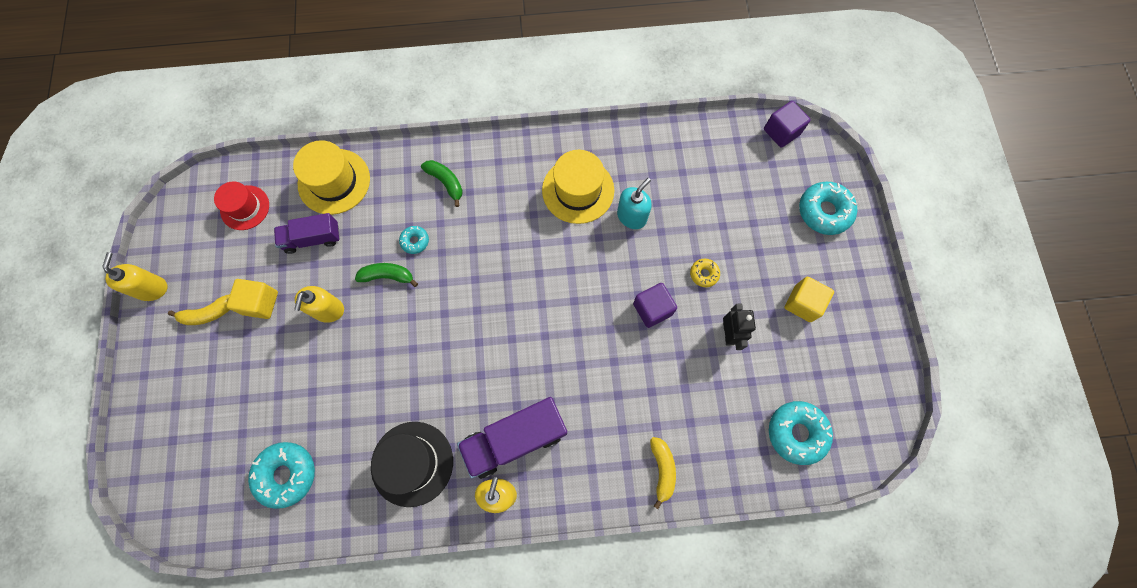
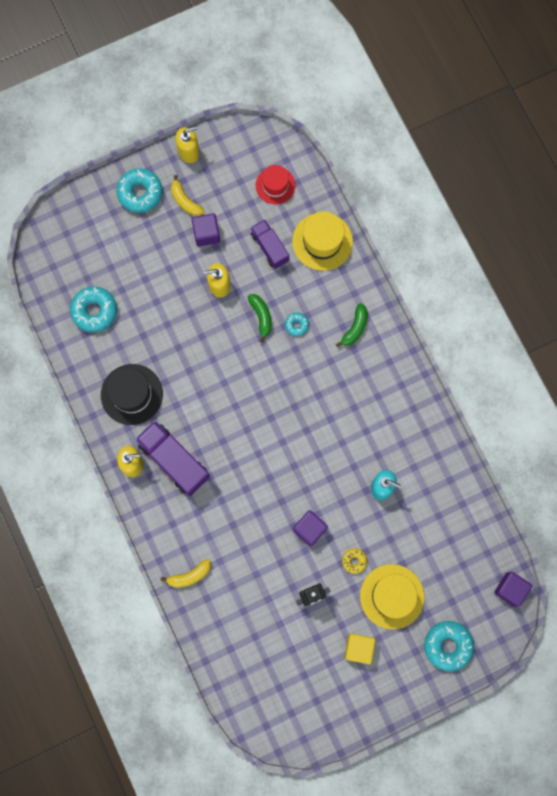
camera: 70 degrees right, 5 degrees up
(260, 303) = (206, 234): yellow cube -> purple cube
(578, 190) = (388, 435): yellow hat -> yellow hat (392, 596)
(796, 433) = (252, 670): turquoise donut -> turquoise donut (140, 193)

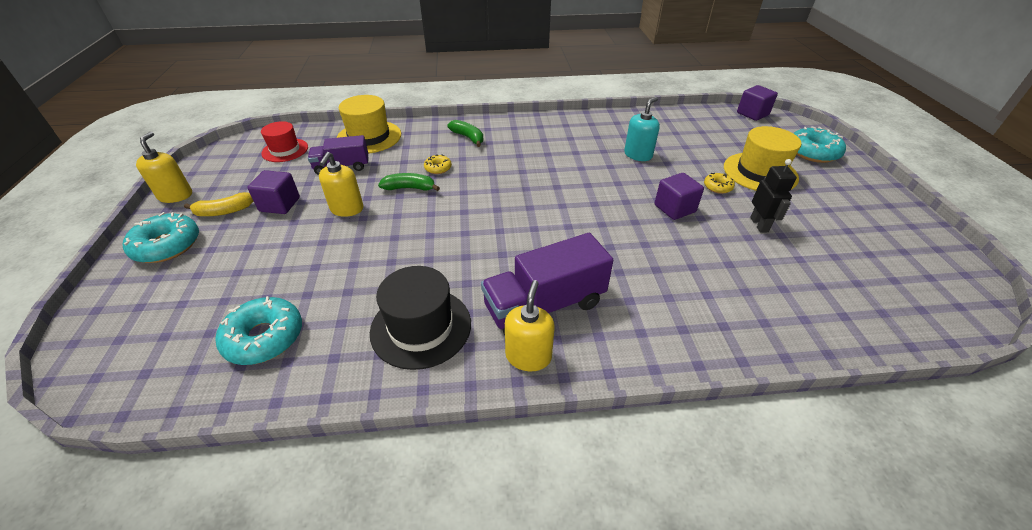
camera: 70 degrees left, 35 degrees down
(189, 576) = (727, 333): yellow banana -> none
(296, 325) = (438, 168): turquoise donut -> yellow donut
(359, 648) = (824, 205): yellow cube -> none

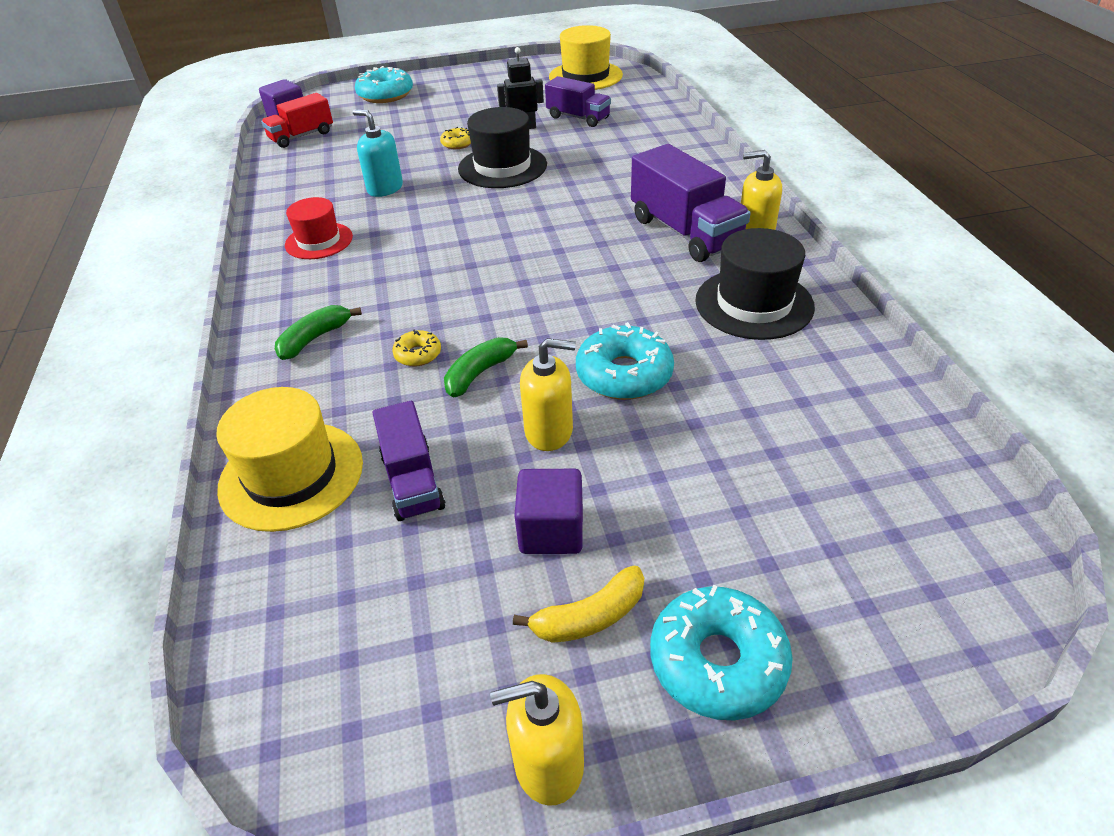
camera: 95 degrees left, 0 degrees up
(224, 211) = (589, 617): yellow banana -> yellow banana turned 90 degrees clockwise
(264, 337) = (836, 424): turquoise donut -> turquoise donut (624, 374)
(285, 150) = (335, 613): red hat -> red hat (319, 241)
(410, 188) = (480, 373): green banana -> green banana turned 45 degrees clockwise
(674, 208) = (502, 167): purple cube -> black hat
(721, 121) = (301, 136): none -> red truck
(760, 172) = (427, 122): yellow hat -> yellow hat (585, 76)
(793, 263) = (578, 117): none -> purple truck

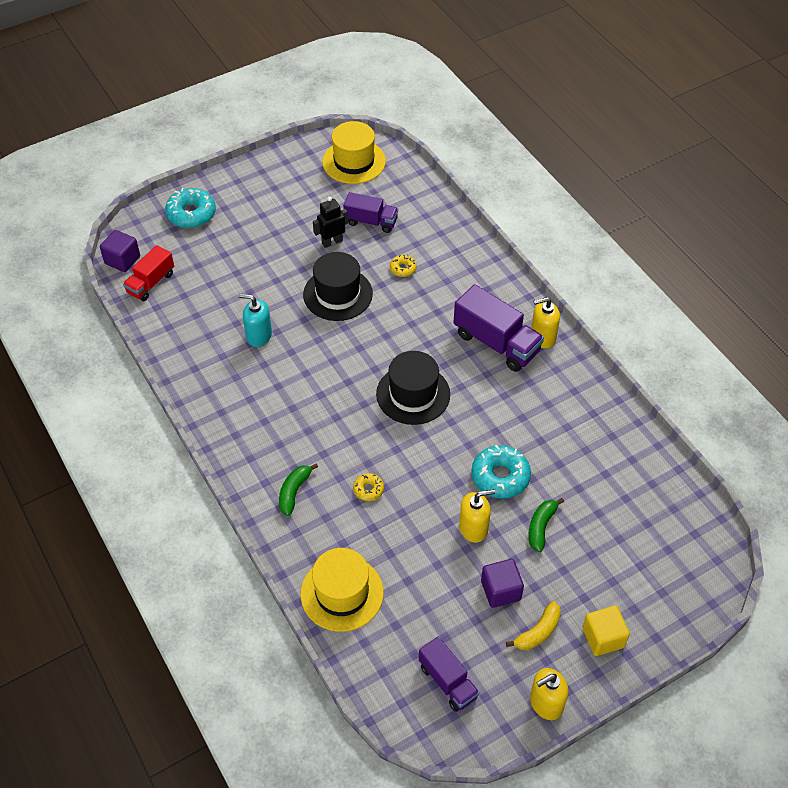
camera: 20 degrees left, 10 degrees up
(319, 241) = (241, 402): red hat -> none
(412, 481) = (413, 579): purple truck -> purple truck (448, 681)
(457, 144) = (288, 271): yellow donut -> yellow donut (403, 269)
(480, 373) = (414, 495): green banana -> green banana (541, 527)
(717, 661) = (603, 638): turquoise donut -> yellow cube
(754, 304) = (559, 402): black hat -> black hat (413, 394)

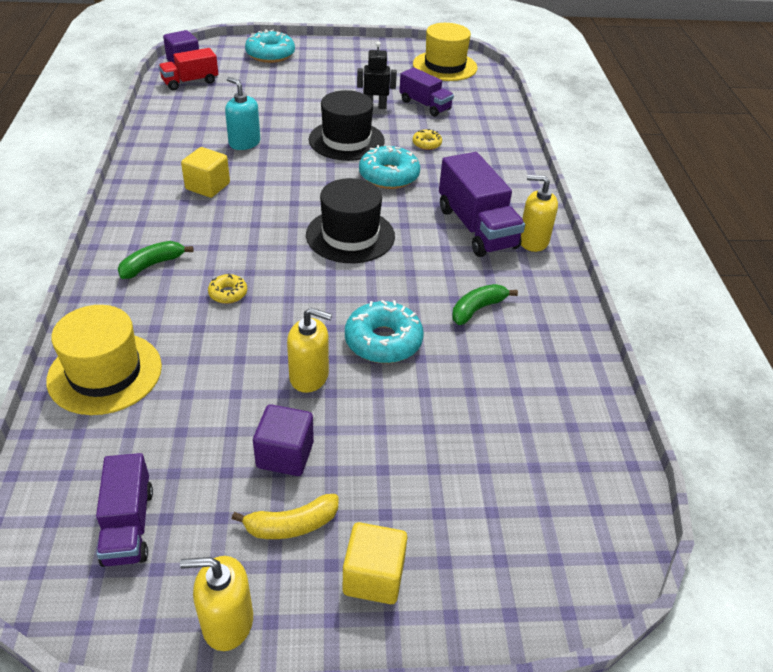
camera: 25 degrees right, 10 degrees down
(269, 397) = (207, 186): none -> yellow cube
(398, 319) = (389, 176): none -> turquoise donut
(541, 527) = (391, 410): green banana -> green banana (477, 309)

